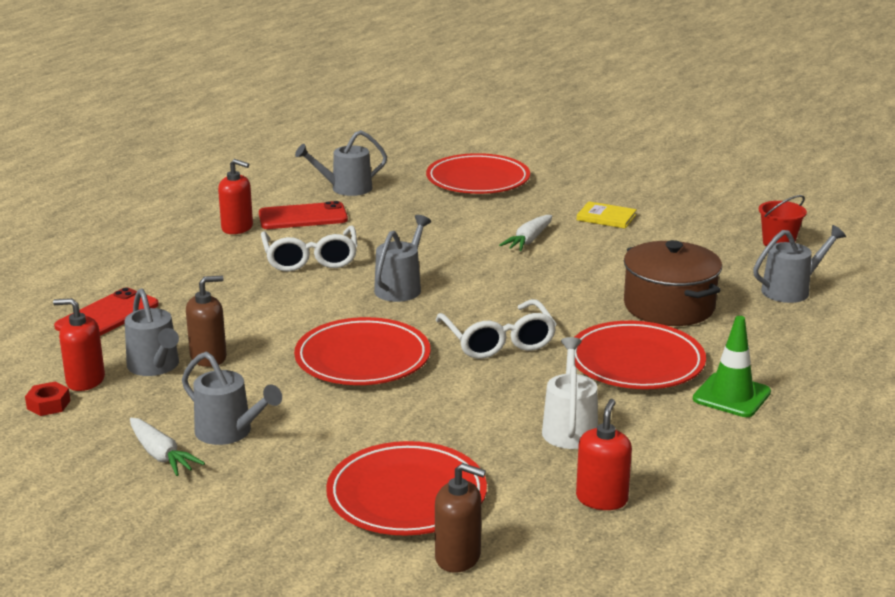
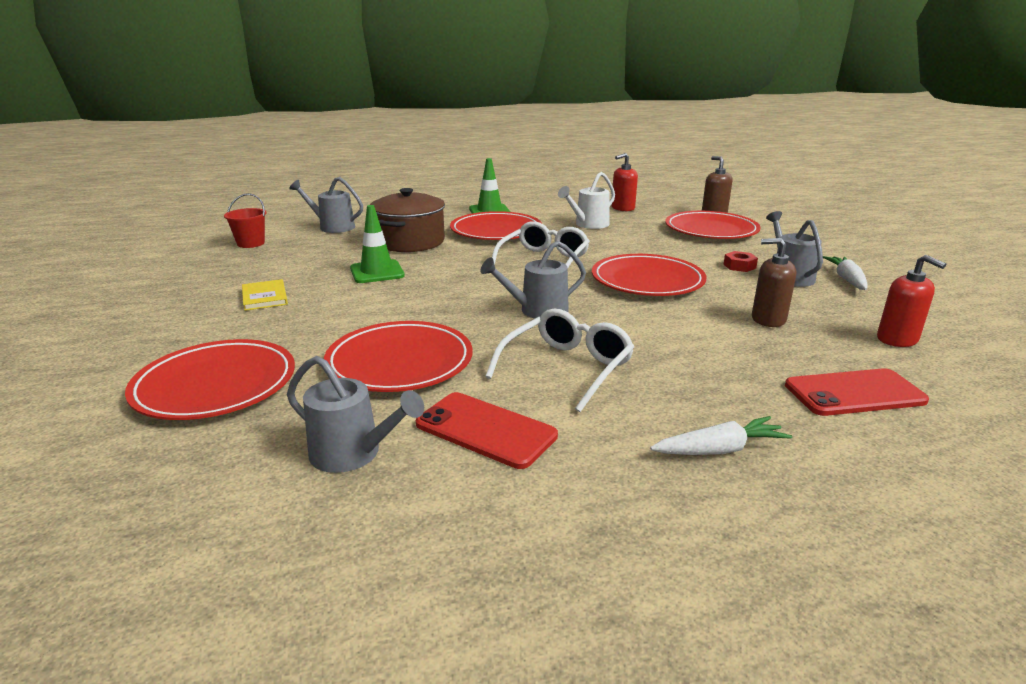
camera: 135 degrees left, 0 degrees up
(48, 404) = (938, 333): red nut -> red nut (739, 266)
(155, 366) = (822, 329): grey watering can -> none
(237, 228) = (588, 453): red soap dispenser -> none
(414, 223) = (400, 362): none -> red plate
(528, 240) = (363, 305): white carrot -> white carrot (719, 450)
(597, 265) = (377, 272): none -> green traffic cone

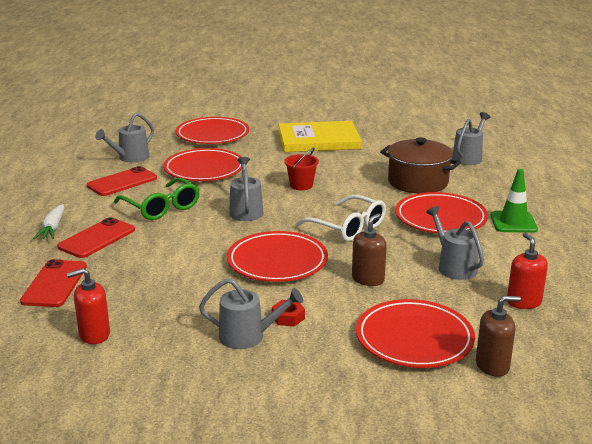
camera: 105 degrees right, 0 degrees up
(251, 243) = (430, 134): red bucket -> red bucket (301, 185)
(264, 297) = (318, 140): yellow book -> yellow book, size x2.22
(377, 272) = (349, 169): green traffic cone -> none
(567, 368) = (161, 207): white glasses -> green glasses
(589, 224) = (454, 267): white watering can -> grey watering can
(708, 396) = (97, 238): none -> red phone
(768, 319) = (169, 291): brown soap dispenser -> brown soap dispenser (368, 279)
(847, 279) = (219, 368): white carrot -> none

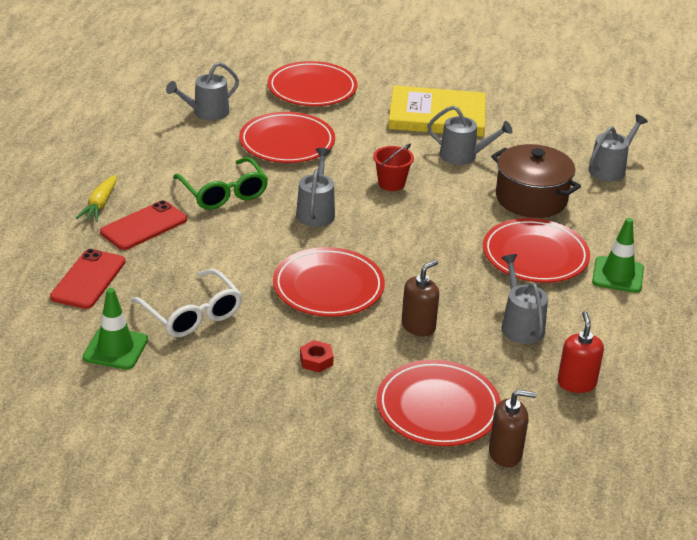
camera: 10 degrees right, 10 degrees up
(52, 228) = (100, 205): white carrot -> yellow carrot
(94, 334) = (115, 349): red soap dispenser -> green traffic cone
(122, 182) = (189, 149): red phone -> none
(248, 336) = (267, 376): grey watering can -> grey watering can (463, 156)
(348, 227) = (423, 253): white glasses -> white glasses (192, 314)

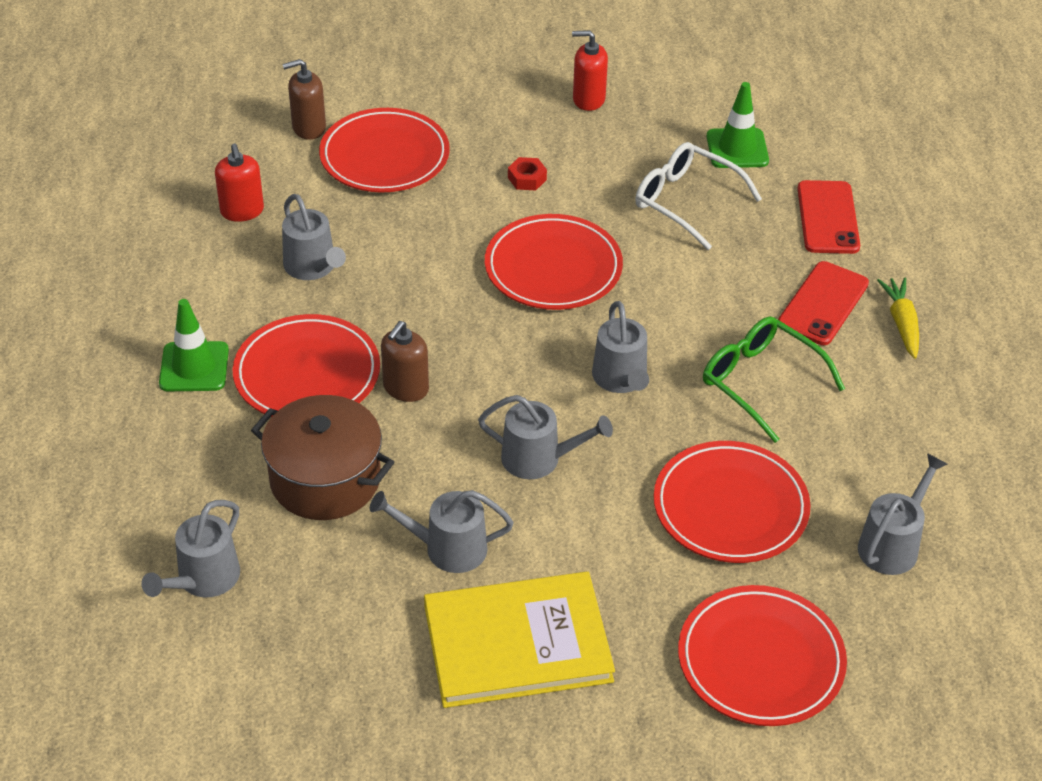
camera: 165 degrees right, 10 degrees up
(219, 426) = (588, 99): none -> red soap dispenser
(391, 183) = (538, 459): red bucket -> grey watering can
(418, 326) = (431, 240): brown soap dispenser -> brown soap dispenser (405, 388)

